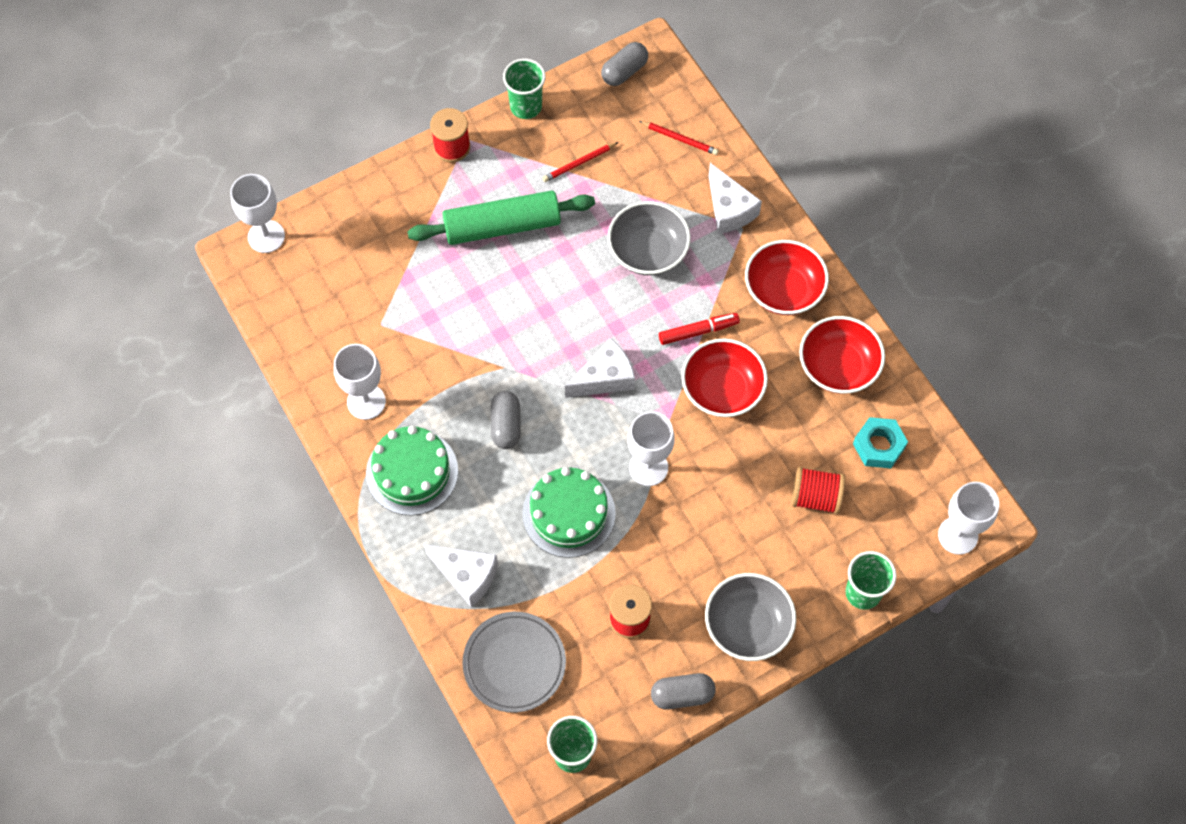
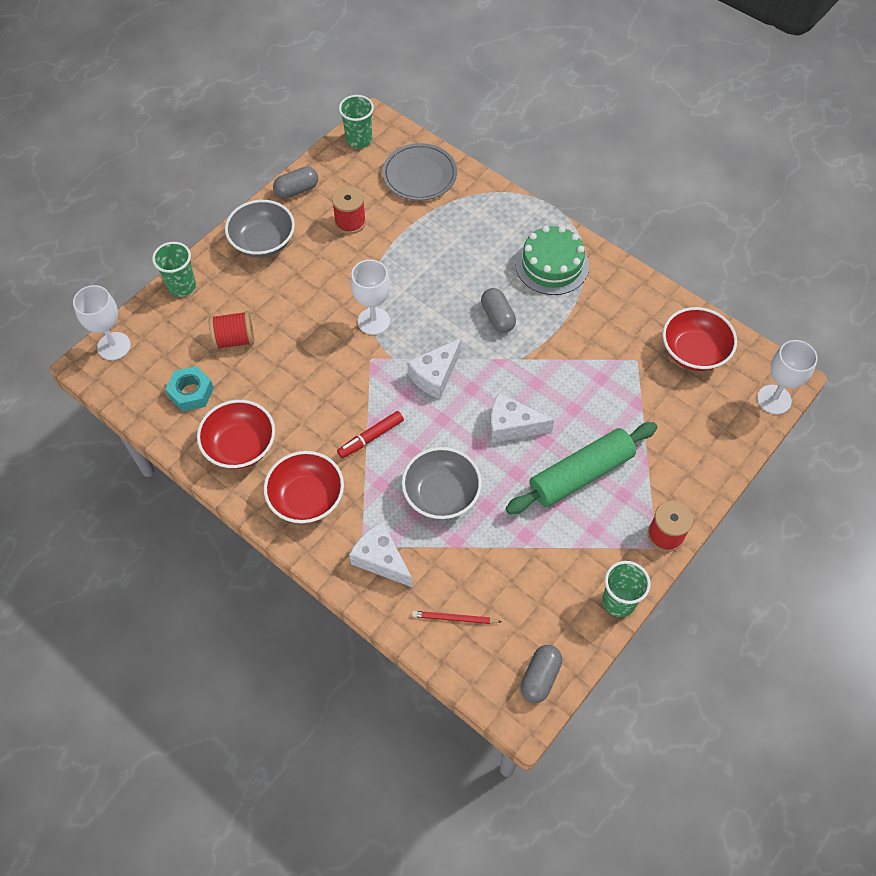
camera: 160 degrees right, 5 degrees down
(366, 402) = (614, 301): white goblet -> none
(466, 576) = (477, 214): white cheese -> white cheese (511, 426)
(569, 513) = (422, 273): green cake -> none
(579, 163) = (540, 559): red pencil -> none
(722, 389) = (334, 396): red bowl -> red bowl (694, 351)

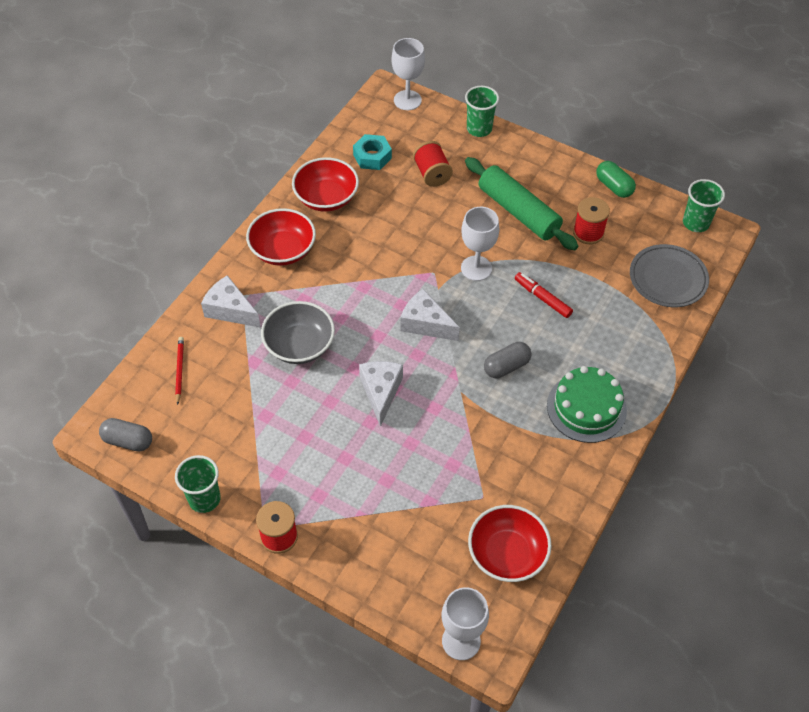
camera: 80 degrees right, 5 degrees down
(263, 242) = (544, 173): grey bowl -> none
(297, 190) = (614, 186): grey capsule -> green capsule
(370, 437) = (349, 285): red marker -> red marker (542, 298)
(381, 560) = (230, 310): white cheese -> white cheese turned 90 degrees counterclockwise
(581, 474) = (336, 456): green rolling pin -> green rolling pin (518, 212)

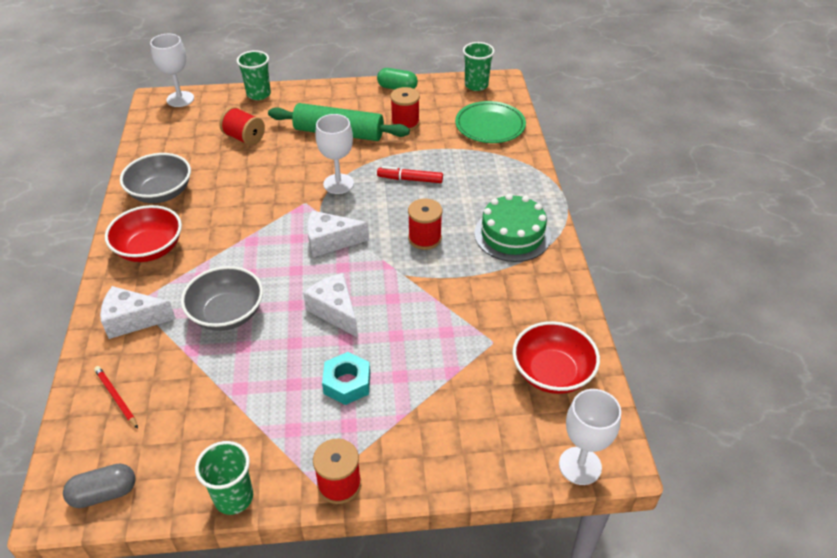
camera: 35 degrees left, 10 degrees down
(326, 198) = (161, 193): red bowl -> grey bowl
(372, 156) = (180, 147): turquoise nut -> turquoise nut (347, 383)
(506, 366) = (424, 238): grey capsule -> red spool
(668, 279) = (490, 126): grey plate -> green plate

